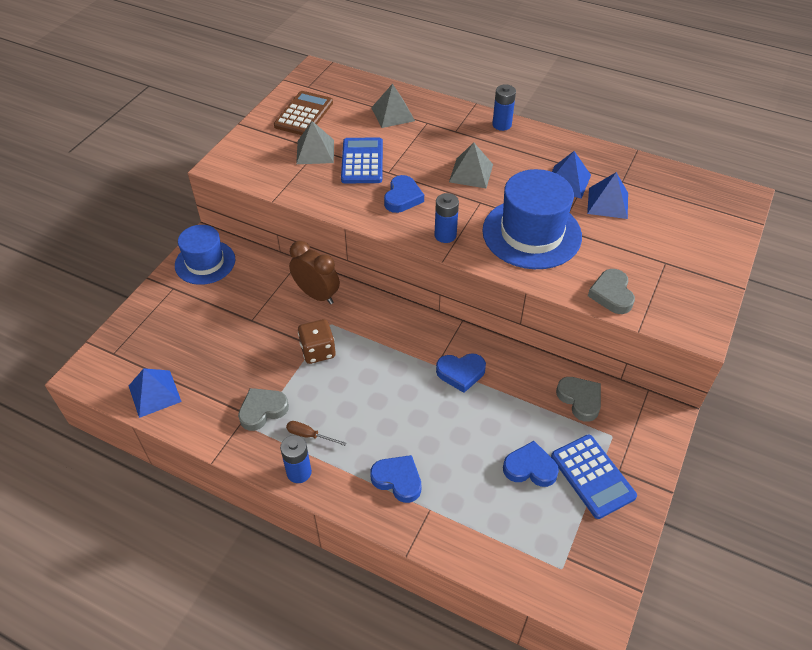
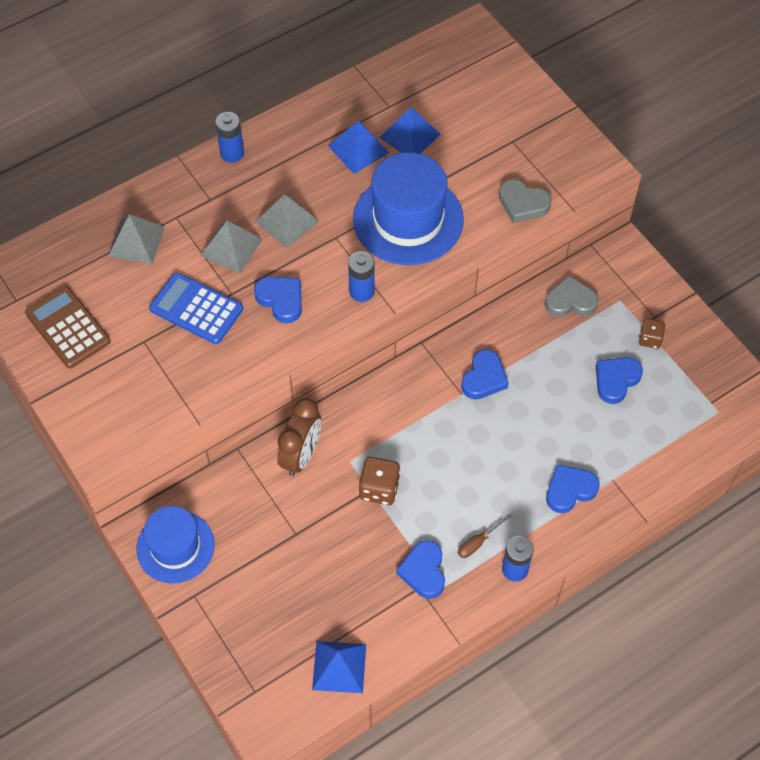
camera: 60 degrees left, 10 degrees up
(262, 410) = (423, 571): grey heart -> blue heart
(315, 151) = (145, 346): grey pyramid -> grey pyramid (231, 247)
(317, 294) = (301, 455): brown clock -> brown clock turned 135 degrees clockwise
(592, 476) = (650, 339): blue calculator -> brown dice

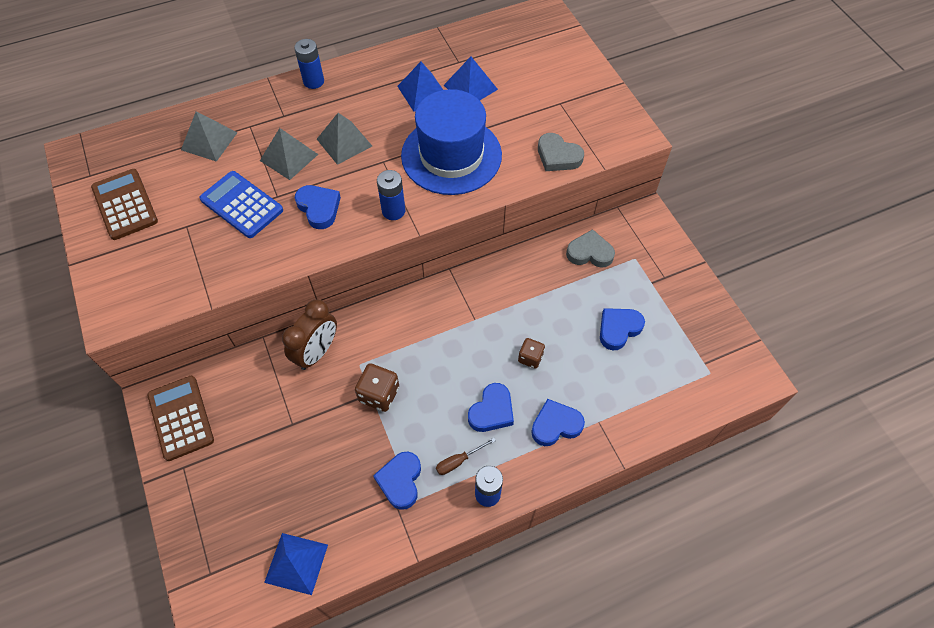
camera: 10 degrees right, 0 degrees up
(175, 547) = (181, 418): blue hat -> brown calculator
(484, 378) = (498, 308): blue heart -> blue heart (492, 411)
(650, 339) = (656, 296): brown dice -> brown dice (530, 358)

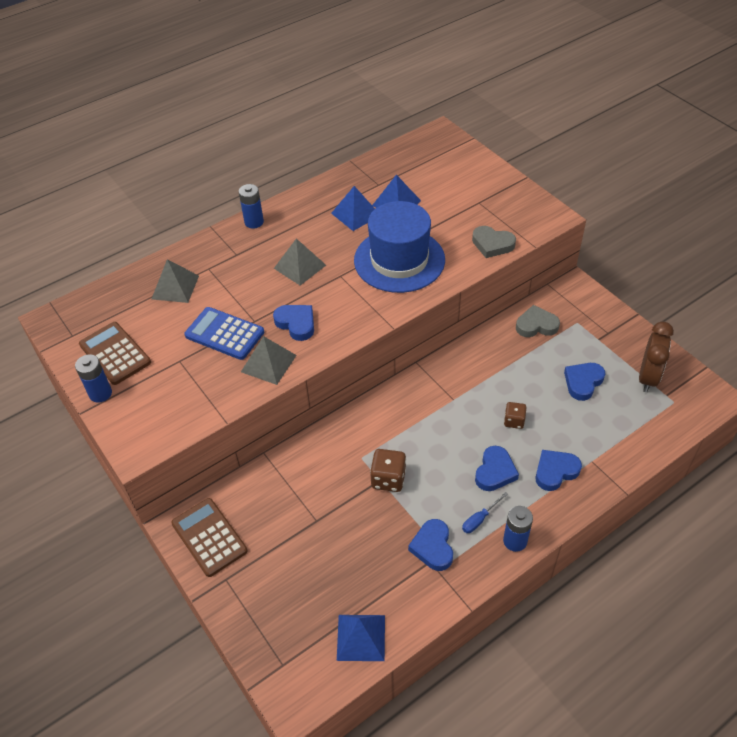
camera: 10 degrees left, 10 degrees down
(289, 157) = (254, 287): grey pyramid -> grey pyramid (268, 363)
(317, 352) = (319, 455): brown clock -> brown clock (648, 377)
(393, 211) = (364, 313): blue battery -> blue battery (100, 393)
(459, 461) = (479, 519): brown screwdriver -> blue screwdriver

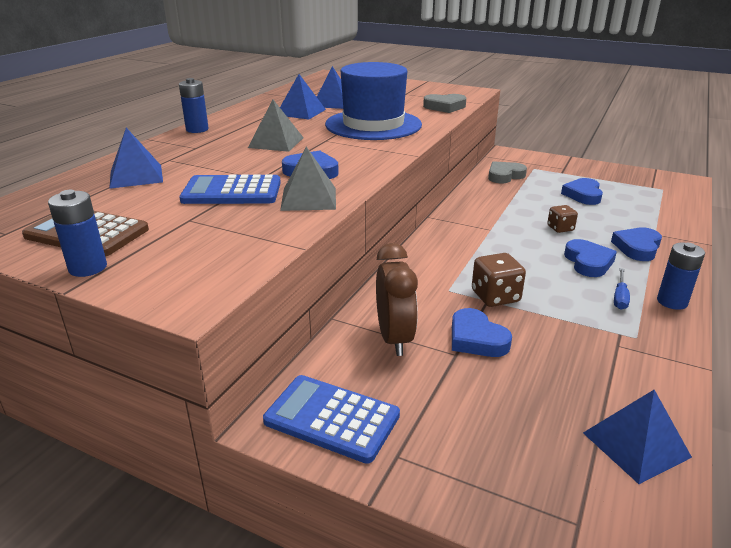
camera: 30 degrees left, 20 degrees down
(175, 287) = (136, 176): grey pyramid -> blue pyramid
(209, 537) = (331, 419): brown calculator -> blue calculator
(433, 547) = (605, 333): blue heart -> blue heart (476, 339)
(648, 377) = (625, 182): brown clock -> brown clock (394, 338)

